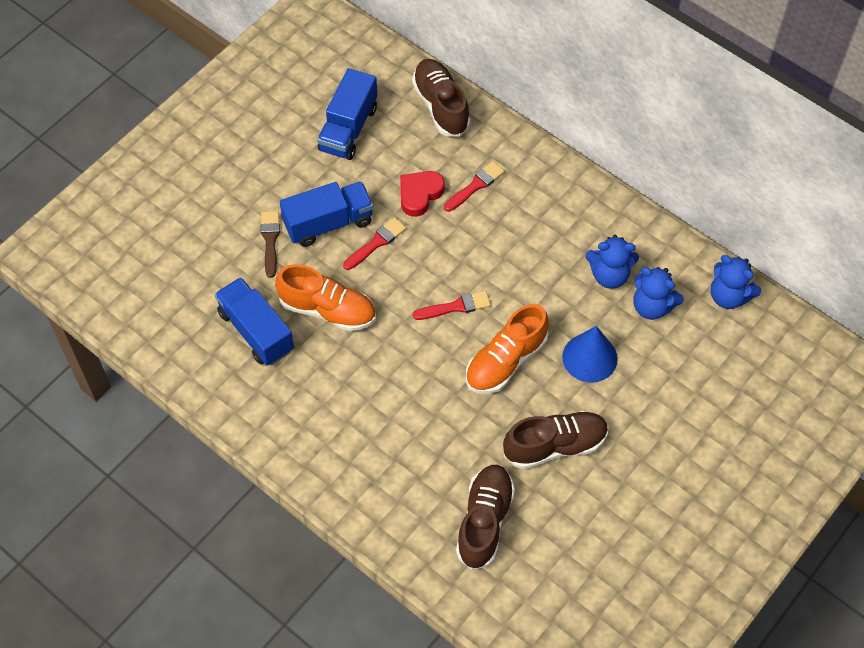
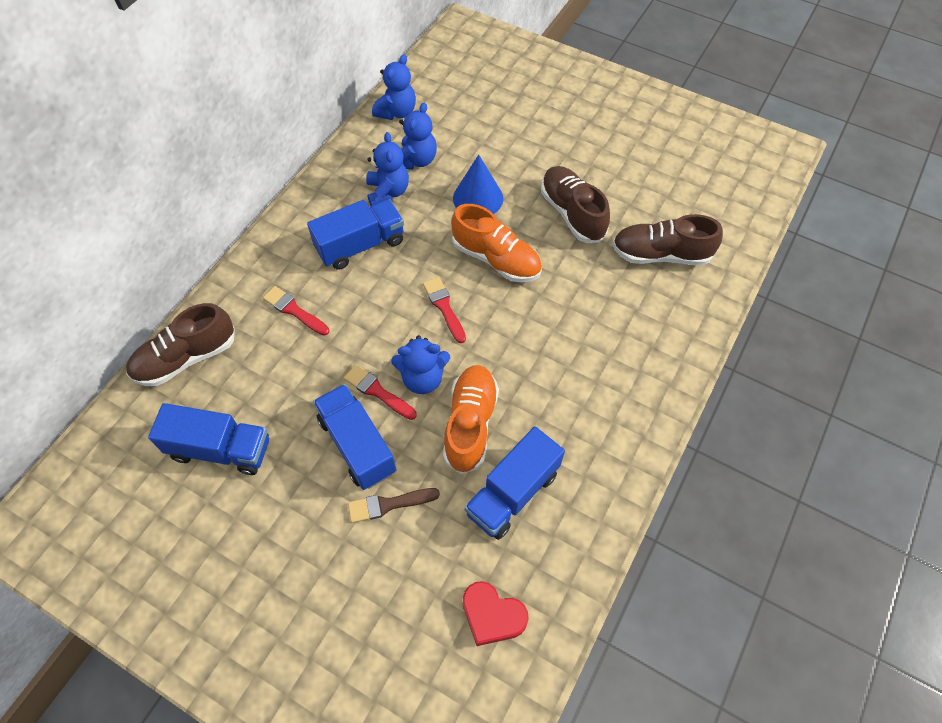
camera: 100 degrees left, 0 degrees up
(382, 279) = (422, 378): none -> blue teddy bear
(419, 194) = (310, 360): red heart -> red heart (492, 615)
(543, 244) = (360, 245): none -> blue truck

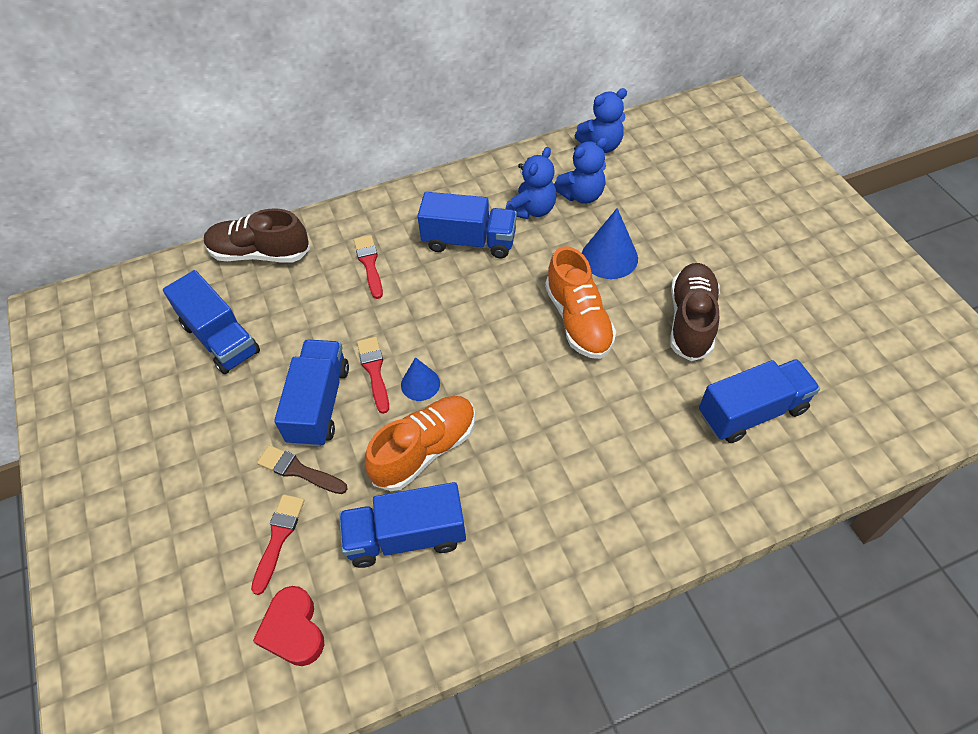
camera: 40 degrees right, 5 degrees down
(422, 378) = (420, 384): blue teddy bear -> blue cone
(444, 307) = (493, 335): red brush -> red brush (278, 538)
(660, 254) = (751, 412): brown shoe -> blue truck

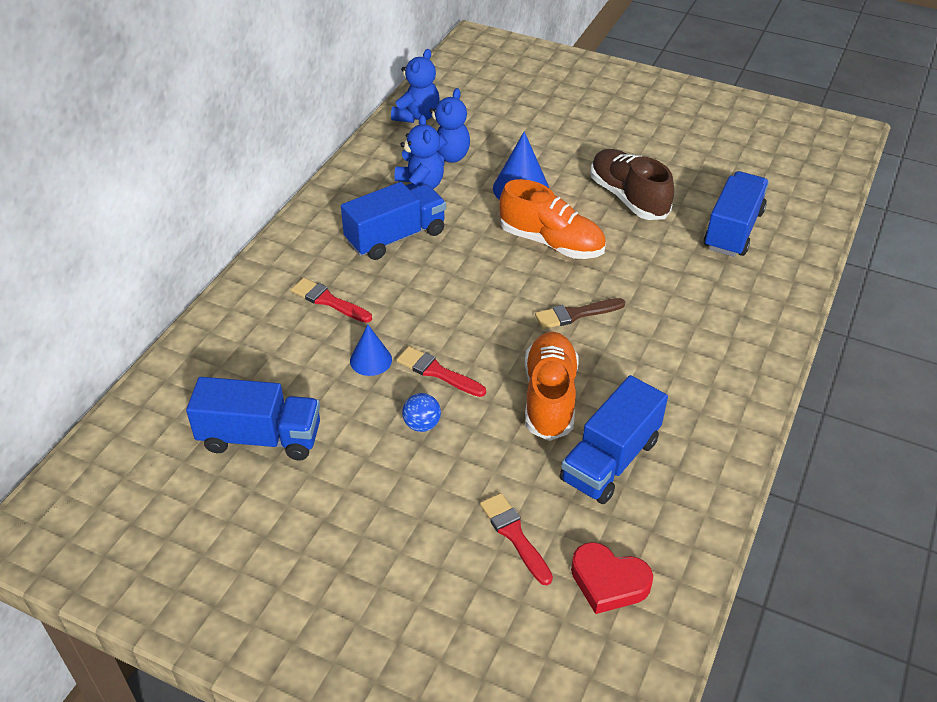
camera: 45 degrees left, 10 degrees down
(260, 253) = (208, 352): brown shoe -> none
(298, 470) = (467, 480): brown brush -> brown brush (575, 314)
(319, 404) = (422, 424): blue truck -> blue ball
(420, 384) = (487, 357): blue cone -> blue cone (371, 360)

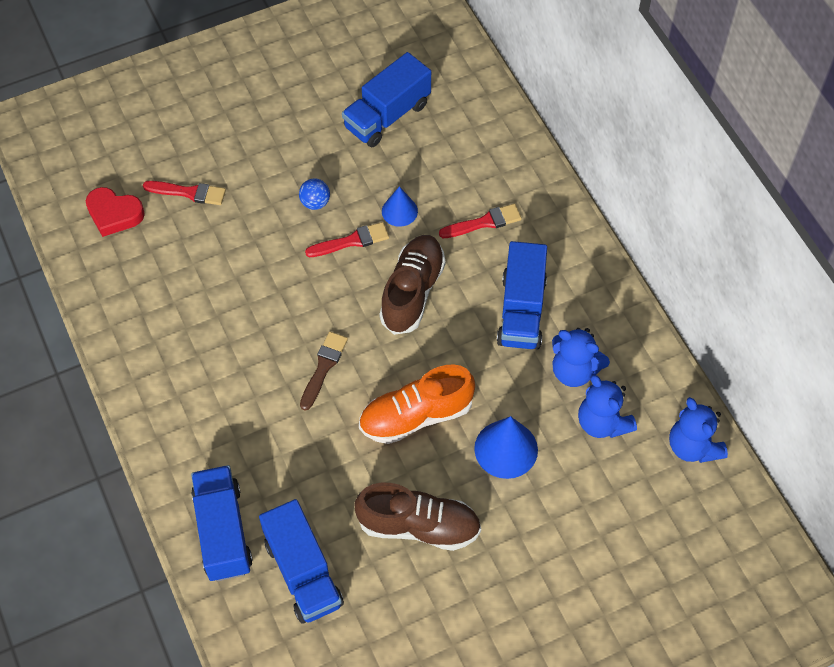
camera: 130 degrees right, 15 degrees up
(446, 304) = (412, 292): none -> brown shoe
(549, 397) = (266, 289): orange shoe -> none
(608, 582) = (114, 214): red heart -> red heart turned 135 degrees counterclockwise
(610, 460) = (185, 282): blue truck -> blue truck (223, 532)

